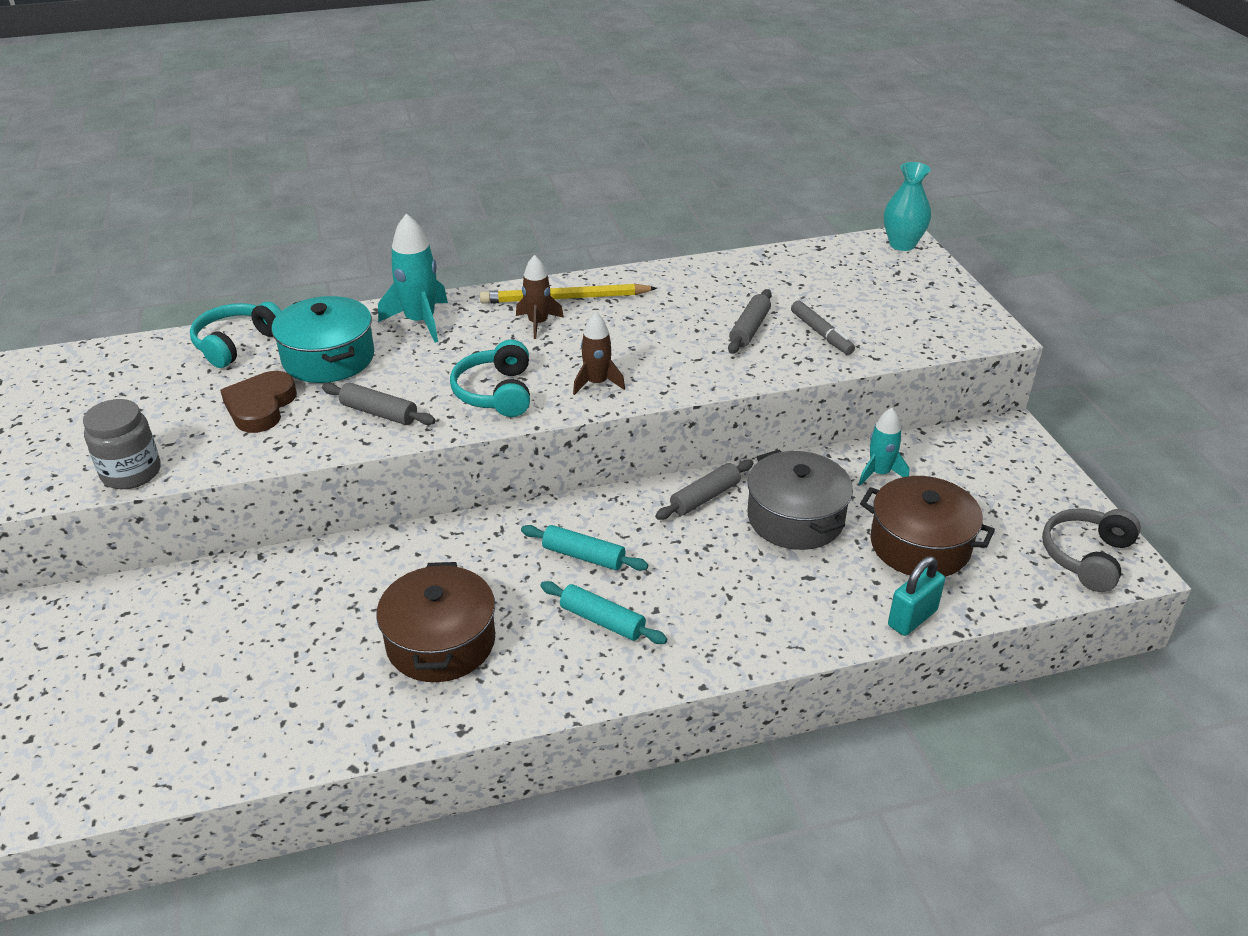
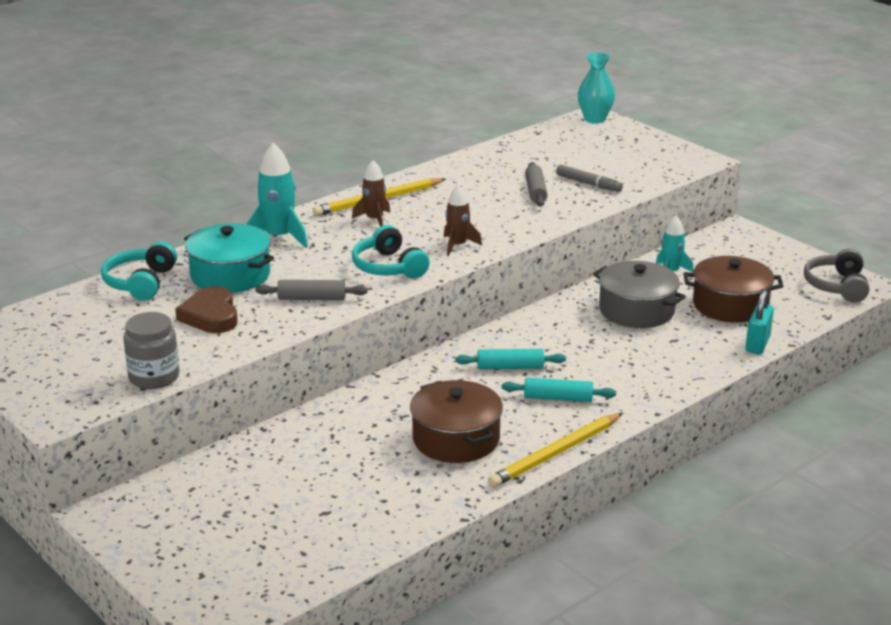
camera: 25 degrees left, 10 degrees down
(534, 706) = (556, 453): none -> yellow pencil
(705, 497) = (564, 314): grey rolling pin -> none

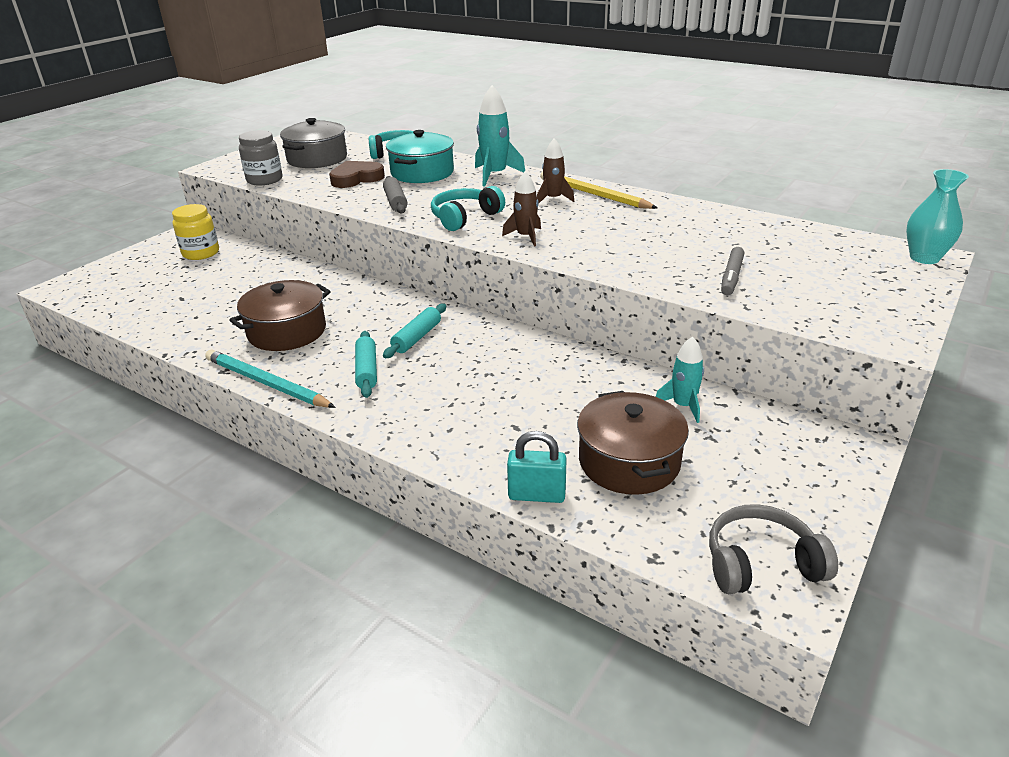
camera: 75 degrees right, 5 degrees up
(190, 501) = (201, 253): none -> yellow jar
(510, 367) = (417, 337): turquoise rolling pin -> turquoise rolling pin turned 45 degrees clockwise
(535, 191) = (681, 253): grey rolling pin -> none
(556, 453) = (266, 383): yellow pencil -> turquoise pencil
(636, 310) = (571, 393): grey pot -> grey pot (317, 159)

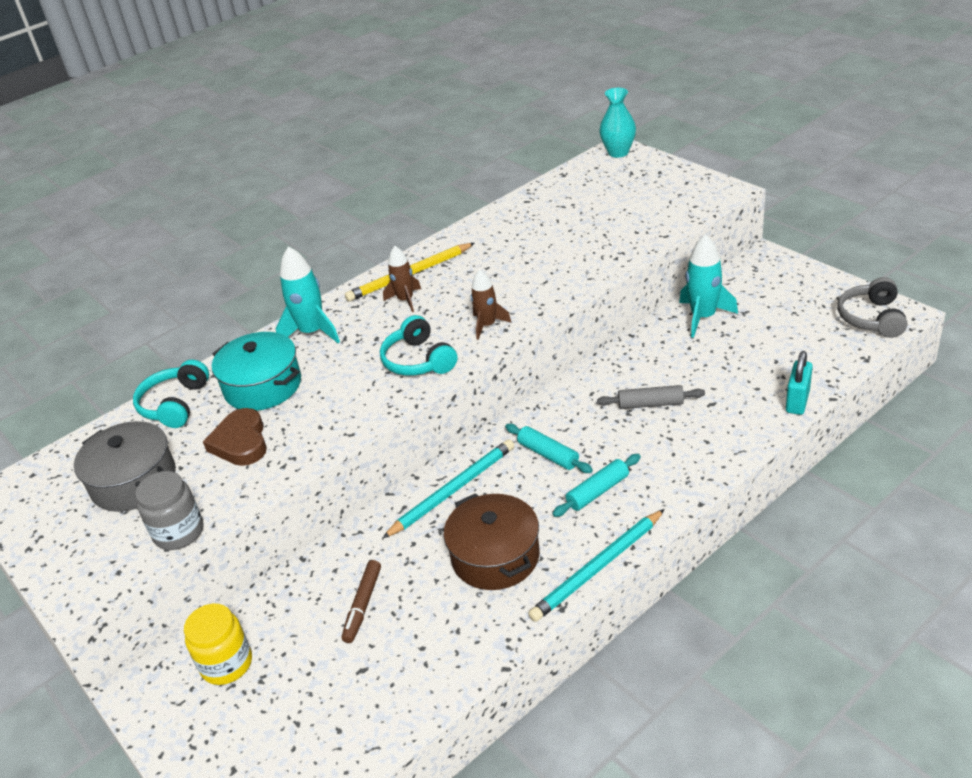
camera: 70 degrees left, 5 degrees up
(244, 287) = (363, 605): none -> brown marker
(367, 300) = (453, 490): none -> turquoise pencil
(367, 370) = (597, 491): turquoise rolling pin -> turquoise rolling pin turned 45 degrees counterclockwise
(395, 202) = (341, 409): grey rolling pin -> grey rolling pin (650, 404)
(629, 461) = (765, 353): brown pot -> none
(683, 406) = (703, 317): turquoise rocket -> turquoise rocket, size x1.54
(731, 277) = (615, 233): grey marker -> none

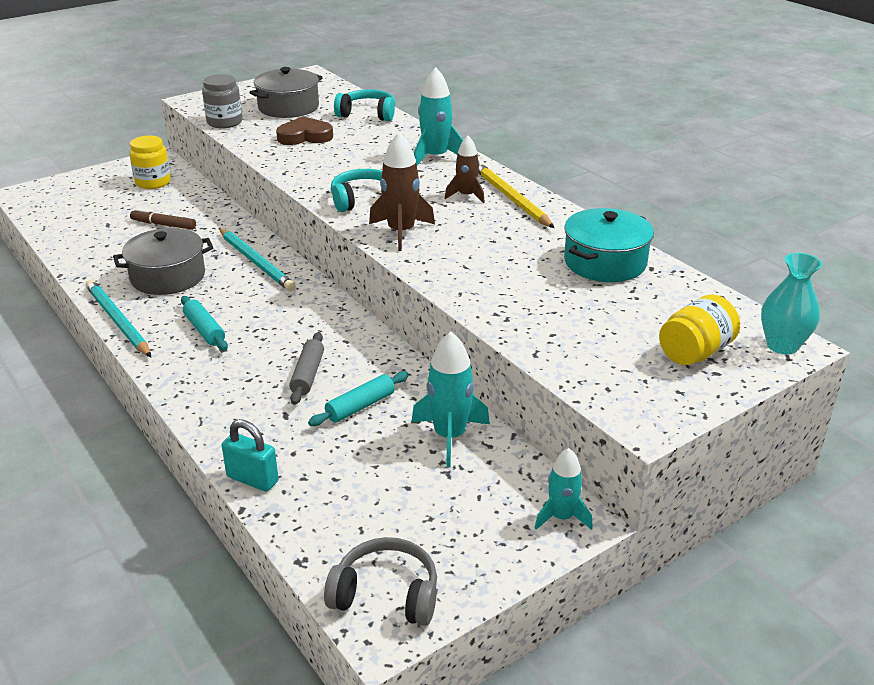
camera: 90 degrees right, 5 degrees down
(263, 386) = (370, 141): turquoise pot -> turquoise pot (605, 262)
(487, 325) = (401, 232): brown rocket -> brown rocket, size x1.54
(495, 556) = (168, 277): brown pot -> grey pot
(548, 454) = (270, 309): turquoise rolling pin -> turquoise rolling pin (360, 406)
(638, 179) = (695, 352): none -> yellow jar
(765, 263) = (561, 517): none -> turquoise rocket

